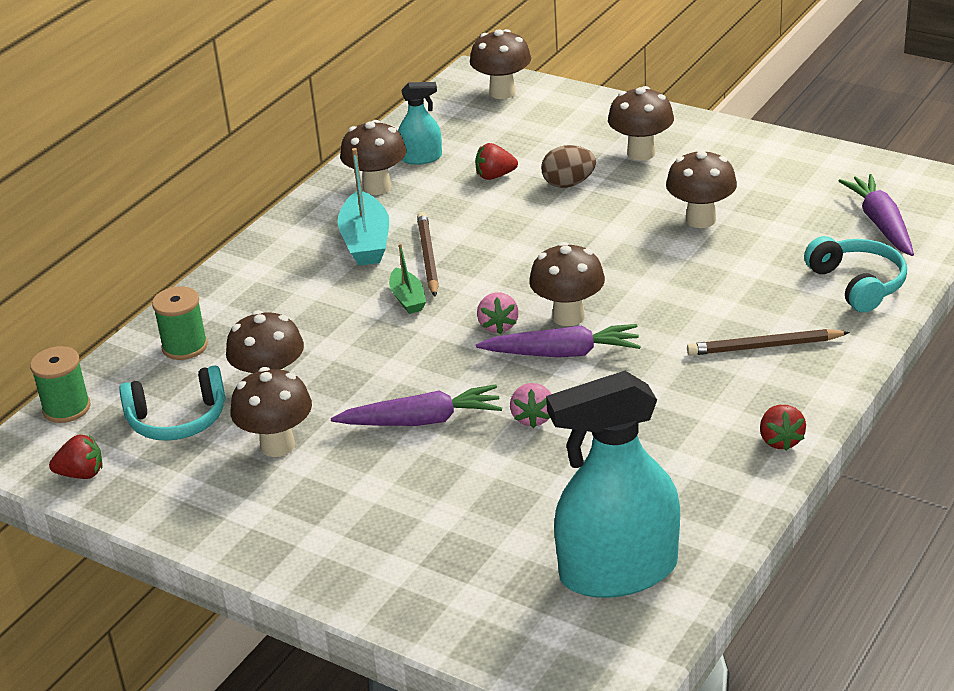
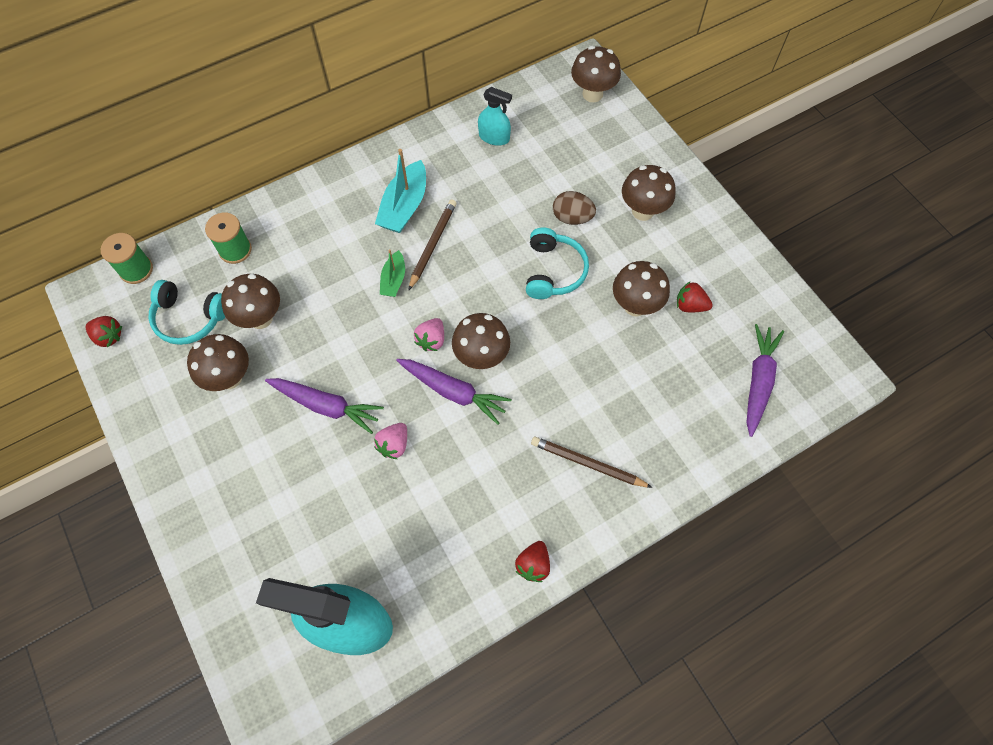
camera: 25 degrees right, 30 degrees up
(377, 187) = (446, 153): brown mushroom -> none
(495, 176) = (529, 183): red strawberry -> red strawberry (690, 305)
(858, 284) = (696, 436): turquoise headphones -> turquoise headphones (553, 271)

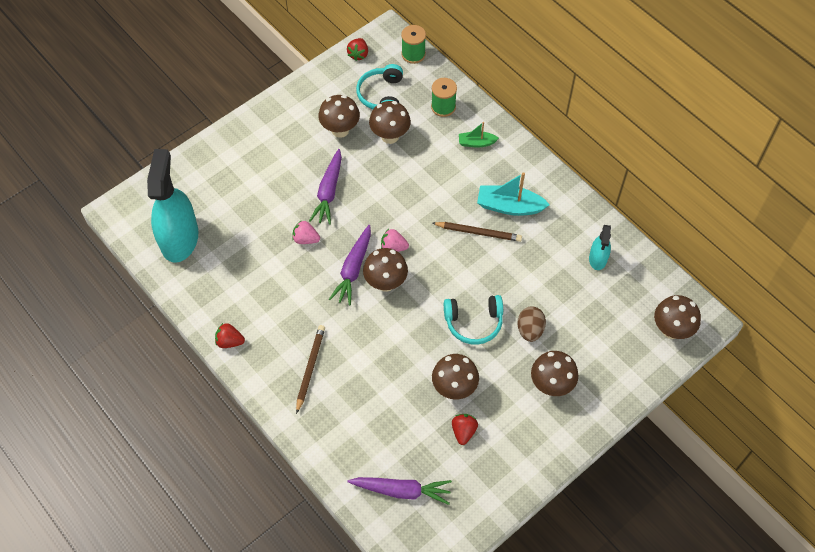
camera: 80 degrees right, 5 degrees down
(393, 280) = (440, 212): green boat -> green boat (476, 143)

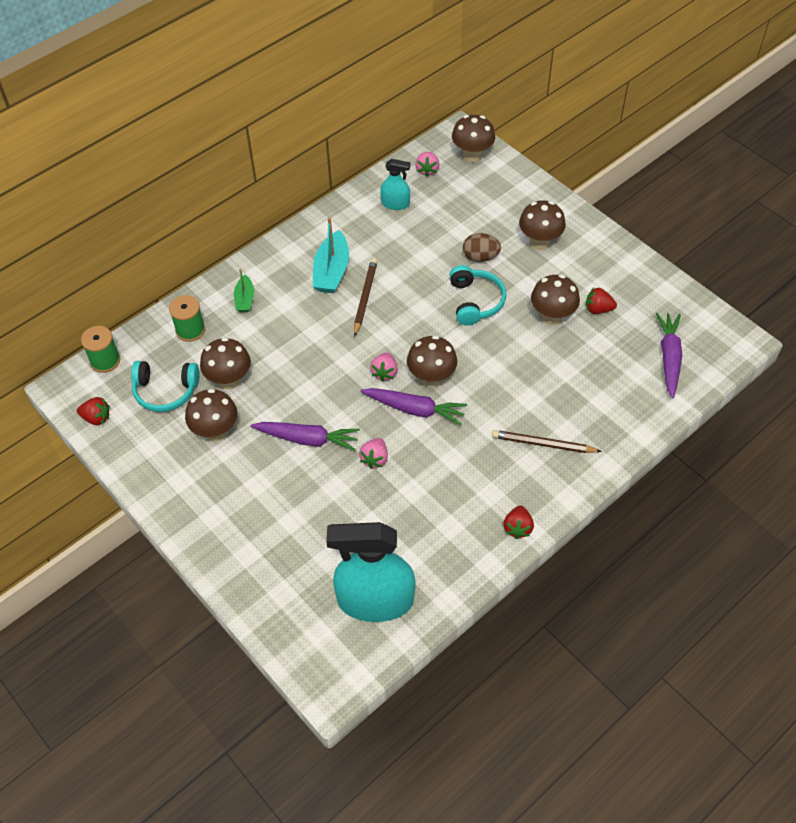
camera: 90 degrees left, 5 degrees down
(646, 287) = (427, 170): none -> pink strawberry

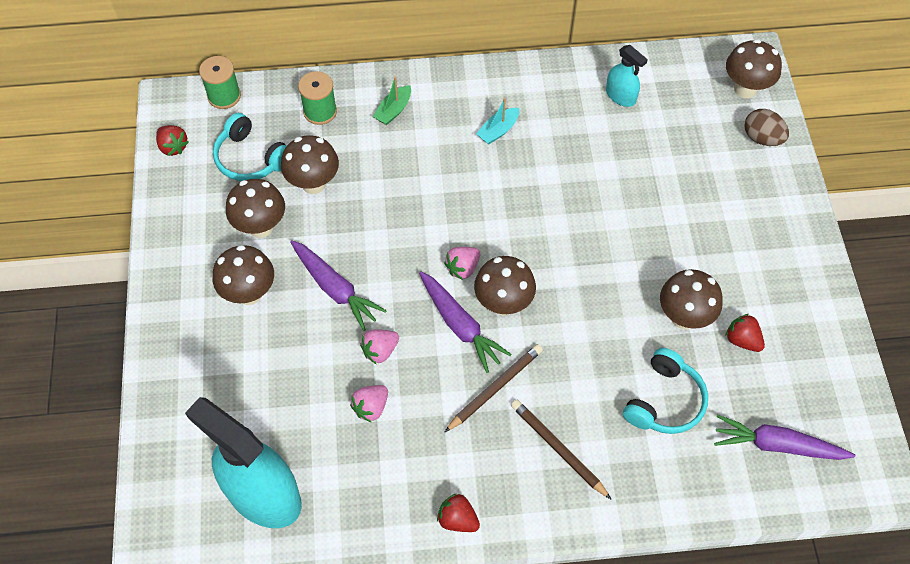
camera: 35 degrees right, 5 degrees up
(331, 271) = (498, 130): turquoise boat -> turquoise boat, size x0.58
(365, 297) = (508, 177): brown pencil -> brown pencil (495, 388)
(427, 170) = (684, 78): pink strawberry -> pink strawberry (371, 407)
(475, 301) = (616, 250): turquoise headphones -> turquoise headphones (664, 401)
(480, 257) = (661, 205): brown egg -> brown egg (762, 138)
(517, 528) = (457, 519): red strawberry -> red strawberry turned 75 degrees clockwise
(539, 242) = (739, 226): brown mushroom -> brown mushroom (249, 293)
(669, 357) = (777, 445): purple carrot -> purple carrot turned 120 degrees counterclockwise

